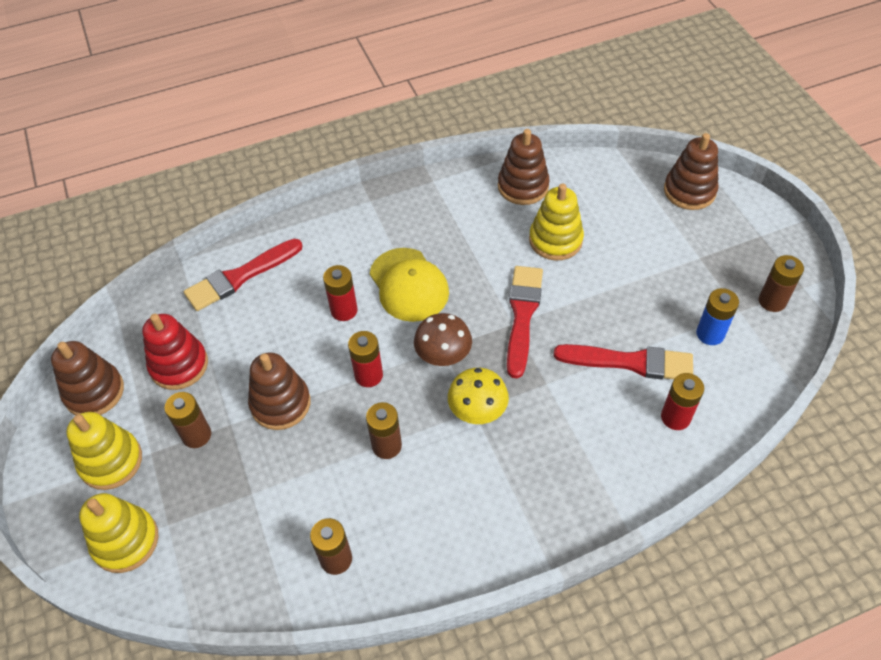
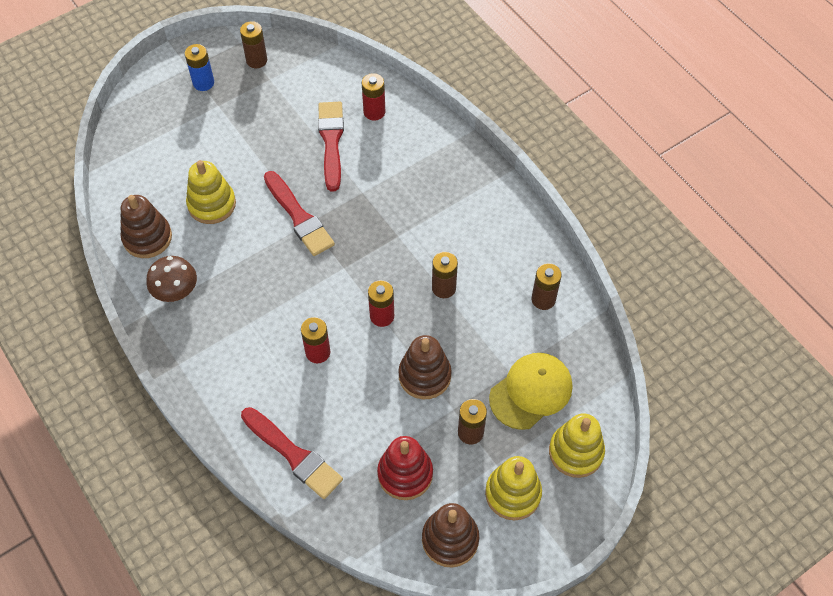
camera: 105 degrees left, 5 degrees up
(408, 285) = (280, 307): yellow cap -> yellow cap (531, 392)
(443, 356) = (351, 266): brown mushroom -> brown mushroom (176, 292)
(477, 411) = (398, 233): yellow mushroom -> none
(522, 315) = (299, 217): red brush -> red brush turned 120 degrees counterclockwise
(689, 191) = (142, 115): brown stacking toy -> none
(710, 334) = (295, 95): blue battery -> blue battery (203, 83)

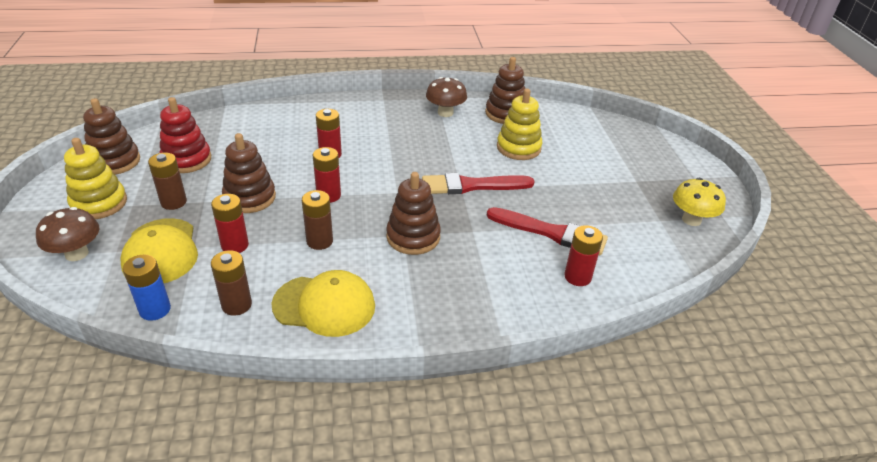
camera: 115 degrees right, 20 degrees down
(203, 83) = (670, 180): blue battery -> blue battery (155, 309)
(256, 60) = (691, 220): brown battery -> yellow mushroom
(293, 455) = (262, 121): red brush -> none
(396, 228) = (413, 237): none -> brown stacking toy
(488, 344) = (235, 245): none -> red battery
(506, 246) = (324, 305): none -> yellow cap
(576, 452) = (77, 253): yellow stacking toy -> brown mushroom

